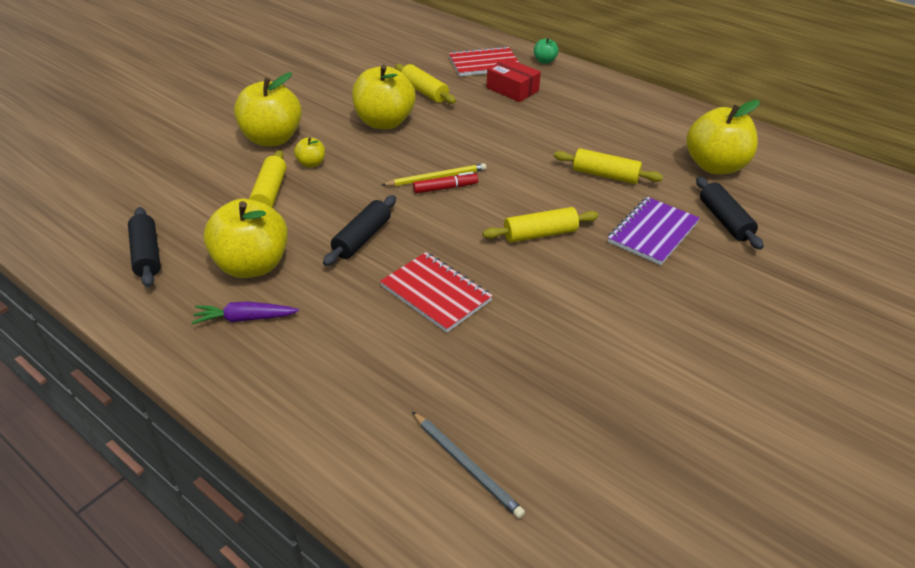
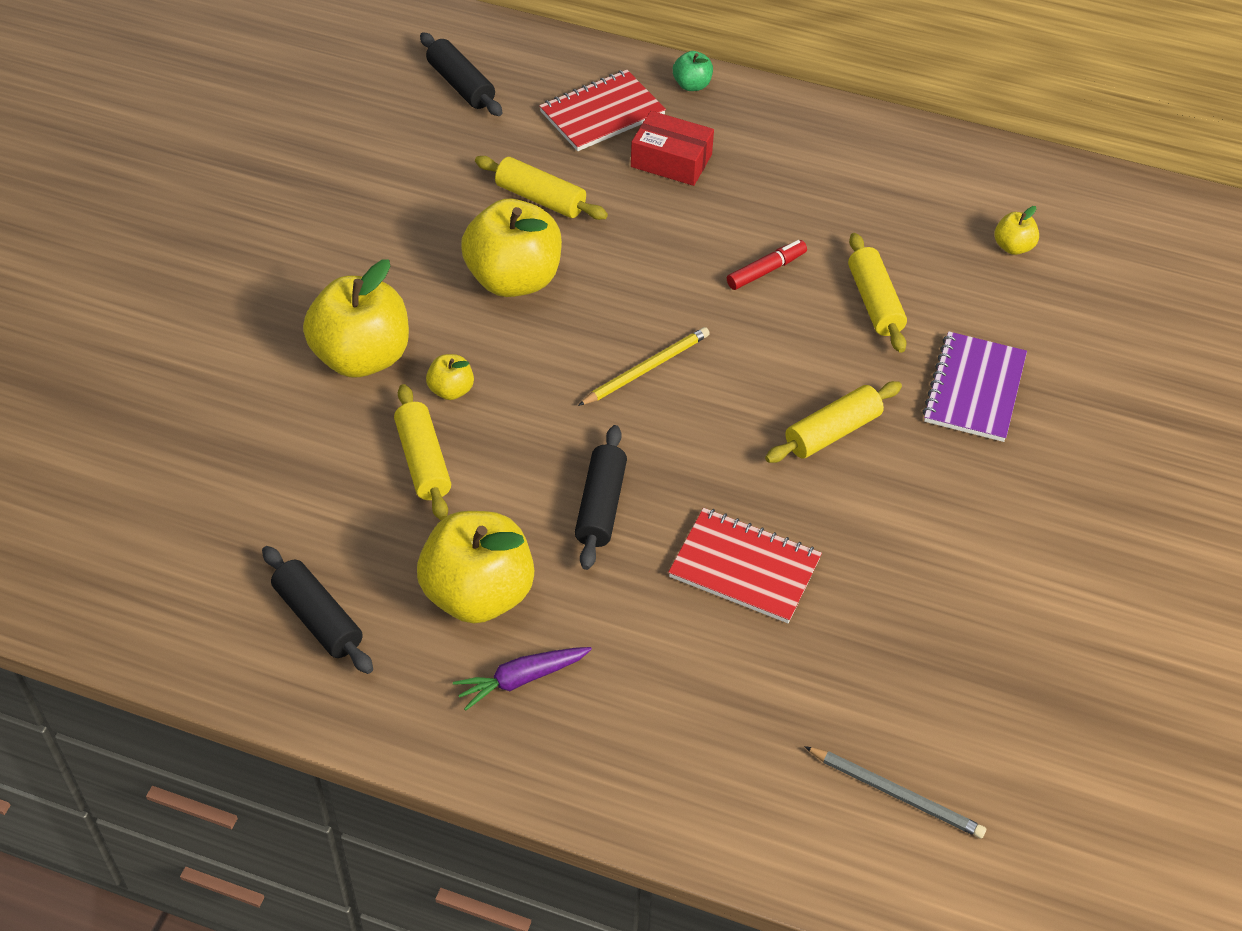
camera: 20 degrees left, 10 degrees up
(445, 188) = (668, 385): red marker -> red marker (766, 270)
(605, 175) = (875, 302): yellow rolling pin -> yellow rolling pin turned 75 degrees clockwise
(715, 166) = (1013, 247): yellow apple -> yellow apple, size x0.45
(724, 220) = (1056, 343): black rolling pin -> black rolling pin (460, 85)

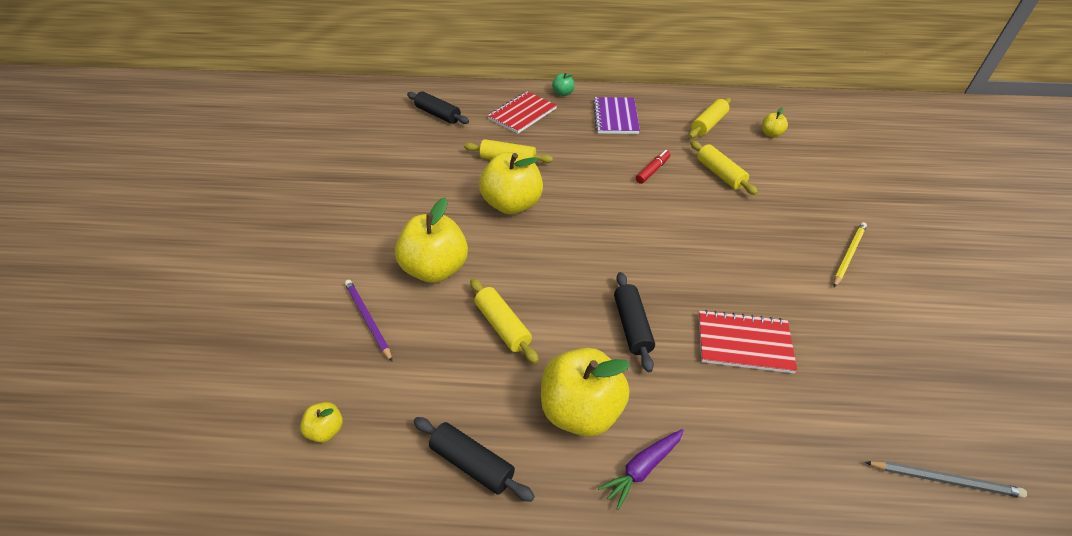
camera: 15 degrees left, 5 degrees down
(247, 407) = (368, 319): none -> purple pencil
(451, 390) = (502, 276): yellow apple -> yellow apple (326, 430)
(646, 369) = (615, 236): yellow pencil -> yellow pencil (848, 254)
(671, 161) = (571, 128): red box -> none
(832, 432) = (743, 247): yellow rolling pin -> yellow rolling pin (708, 124)
(974, 389) = (802, 206): purple notebook -> purple notebook (615, 117)

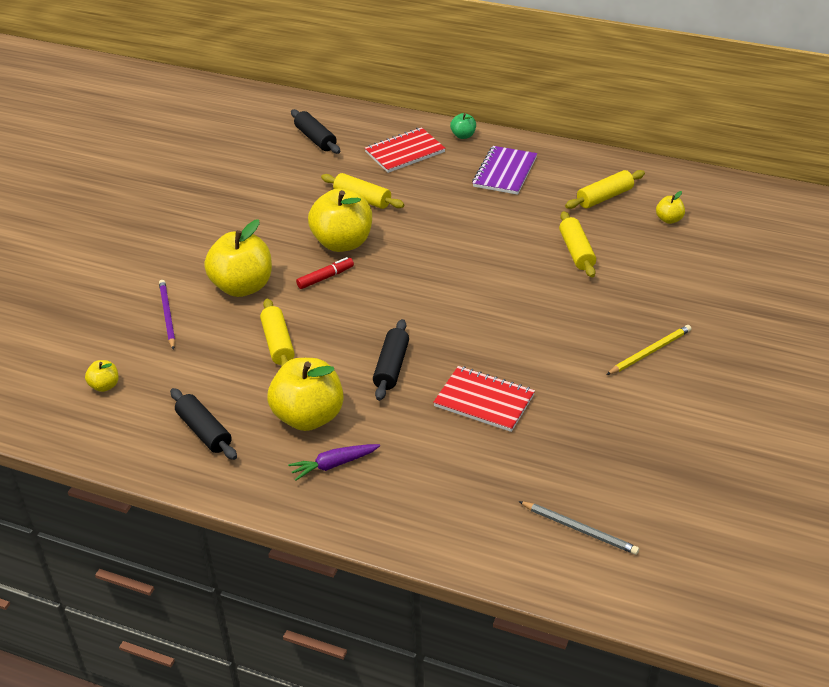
camera: 20 degrees right, 5 degrees down
(652, 170) = (506, 235): red marker -> red marker (325, 277)

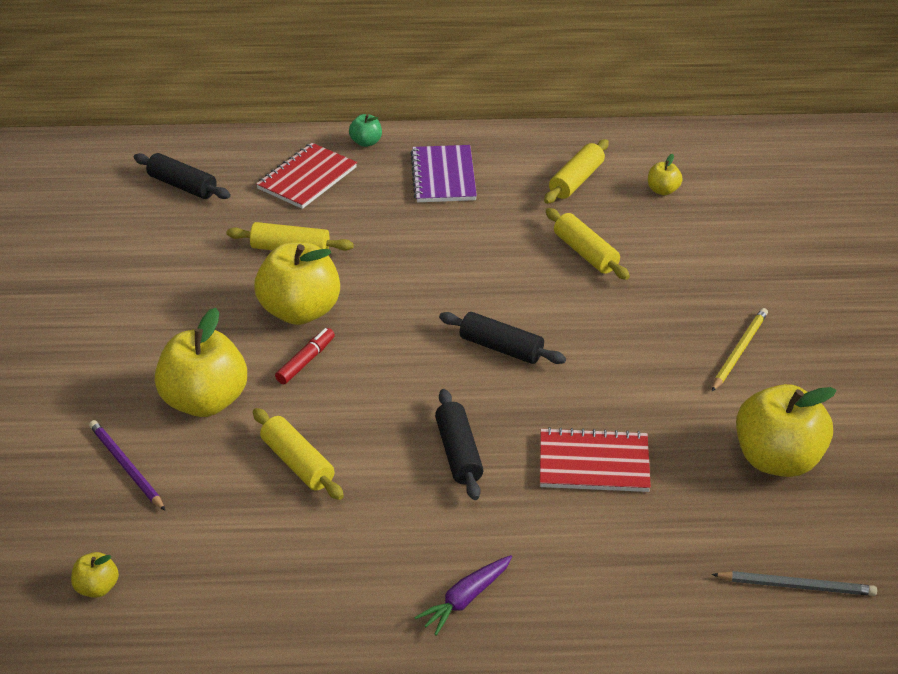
camera: 25 degrees left, 0 degrees up
(204, 431) = (272, 608): black rolling pin -> black rolling pin (501, 348)
(308, 417) = (396, 547): yellow apple -> yellow apple (777, 459)

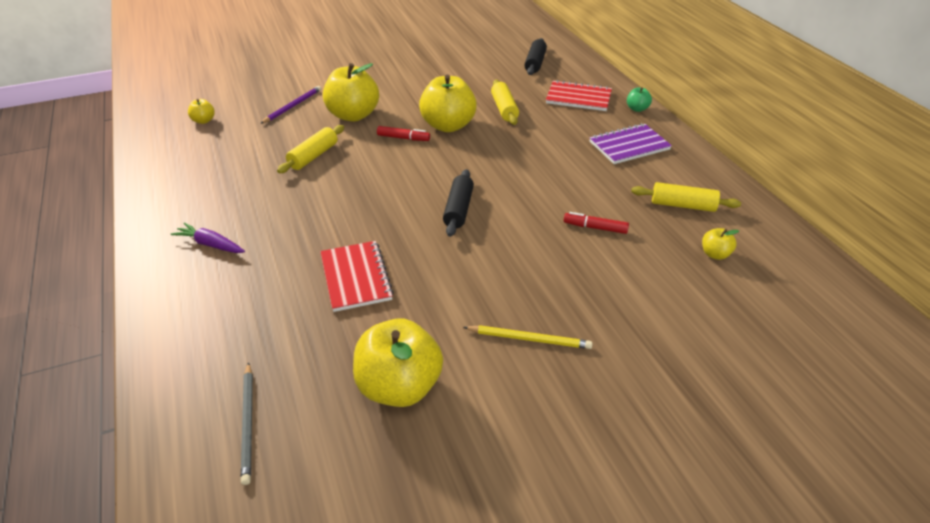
camera: 70 degrees right, 0 degrees up
(458, 453) = (344, 213): black rolling pin -> none
(585, 253) = (595, 227): yellow rolling pin -> red marker

